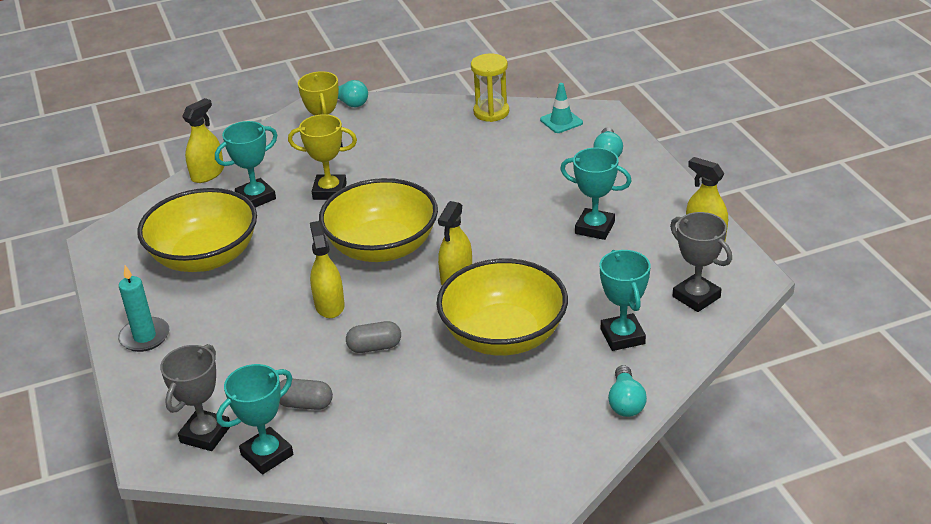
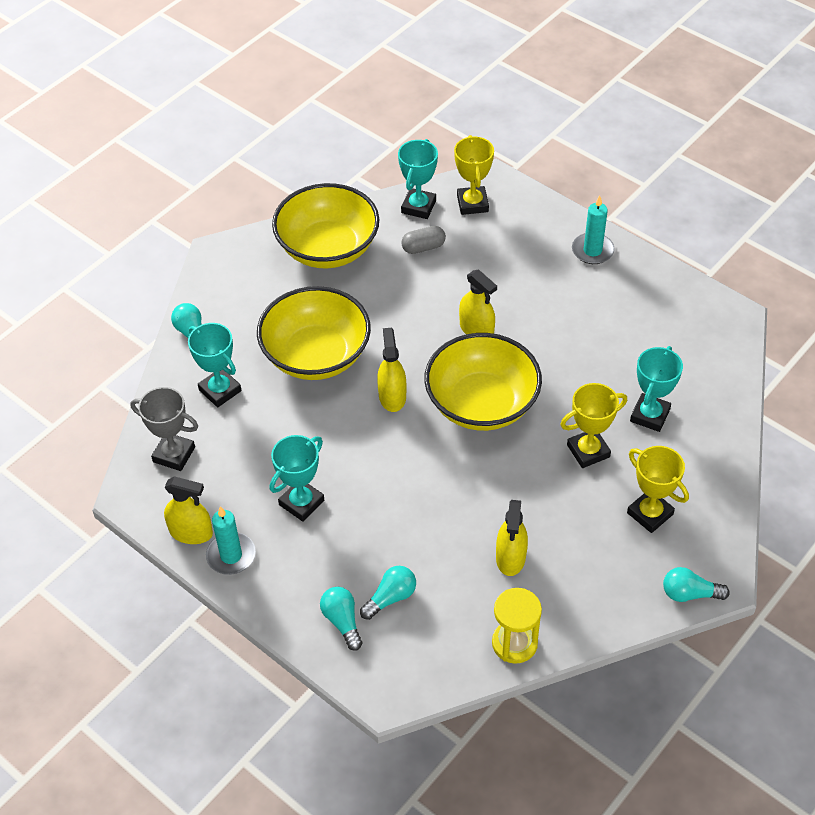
camera: 150 degrees right, 15 degrees up
(205, 257) = (625, 335): yellow bowl -> yellow bowl (328, 248)
(205, 434) = (472, 203): grey trophy -> yellow trophy
(207, 174) = (728, 426): yellow spray bottle -> yellow spray bottle (510, 557)
(374, 347) = (410, 308): grey capsule -> none
(561, 121) = (424, 659): turquoise traffic cone -> none
(561, 155) = (391, 597): none -> turquoise light bulb
(594, 228) = (301, 502): turquoise trophy -> turquoise trophy turned 45 degrees counterclockwise
(676, 212) = (231, 555): none -> turquoise candle

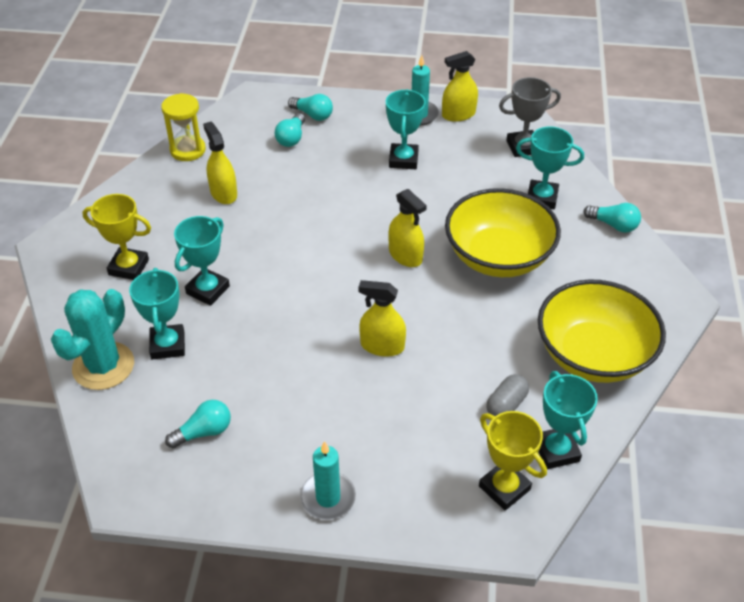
camera: 145 degrees right, 5 degrees down
(482, 404) = (326, 285): yellow bowl -> none
(588, 451) = (208, 290): yellow trophy -> turquoise trophy
(689, 593) = (71, 228): turquoise light bulb -> turquoise light bulb (204, 432)
(712, 423) = (103, 366): none -> turquoise cactus

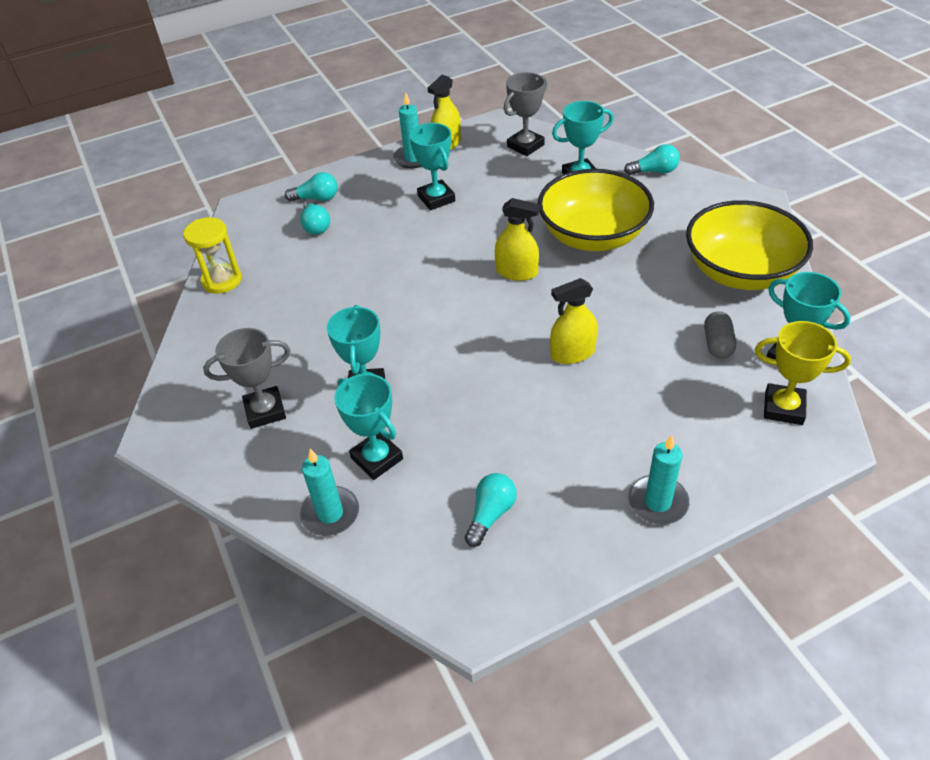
camera: 30 degrees left, 0 degrees up
(103, 366) = (330, 513): turquoise cactus -> turquoise candle
(129, 267) = (265, 411): yellow trophy -> grey trophy
(223, 193) = (297, 300): yellow spray bottle -> none

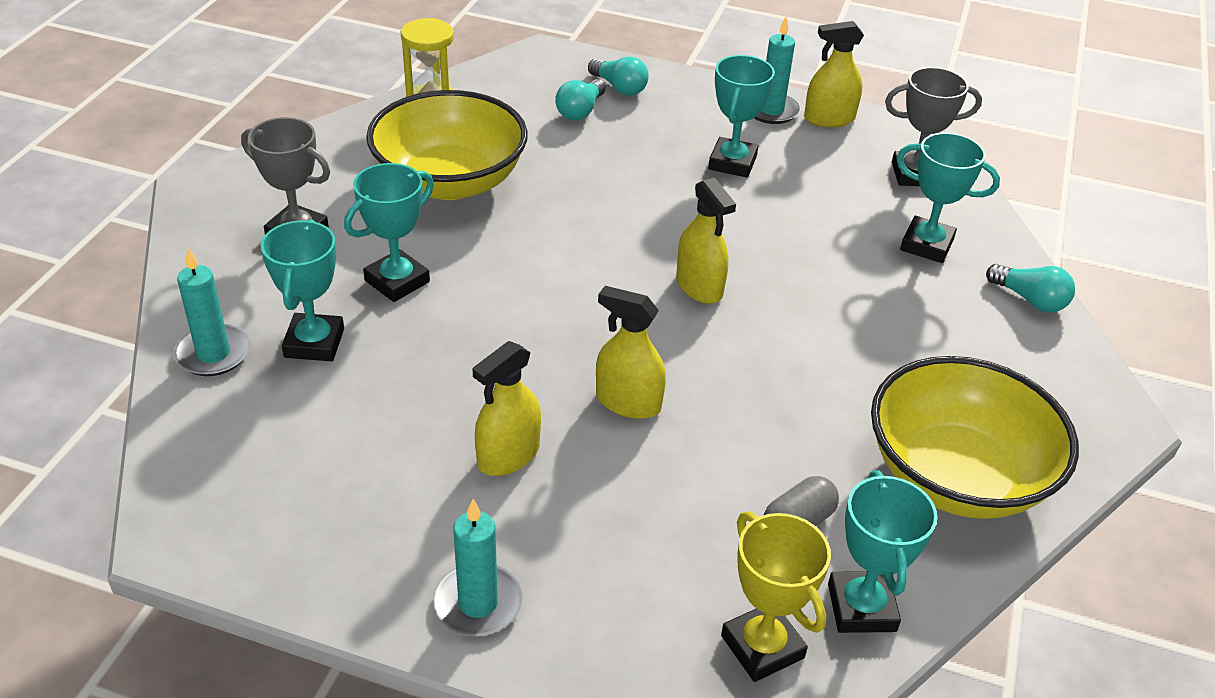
camera: 40 degrees right, 5 degrees down
(491, 514) = (323, 471): turquoise light bulb -> none
(562, 425) = (508, 455): none -> yellow spray bottle
(593, 236) = (840, 312): yellow bowl -> yellow bowl (450, 181)

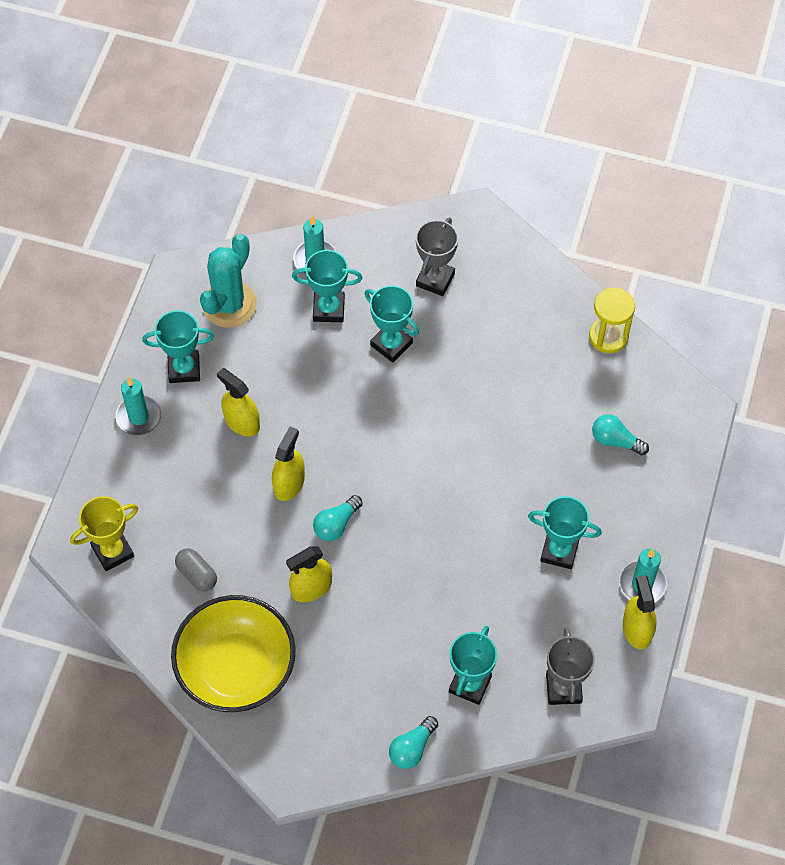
camera: 90 degrees right, 20 degrees up
(266, 464) = (229, 304): none -> turquoise cactus
(450, 181) = (506, 361): yellow bowl -> none
(619, 87) = (656, 468): turquoise light bulb -> turquoise light bulb (336, 524)
(699, 286) = (404, 525): yellow spray bottle -> yellow spray bottle (311, 587)
(862, 607) = (138, 603): turquoise trophy -> turquoise trophy (184, 369)

